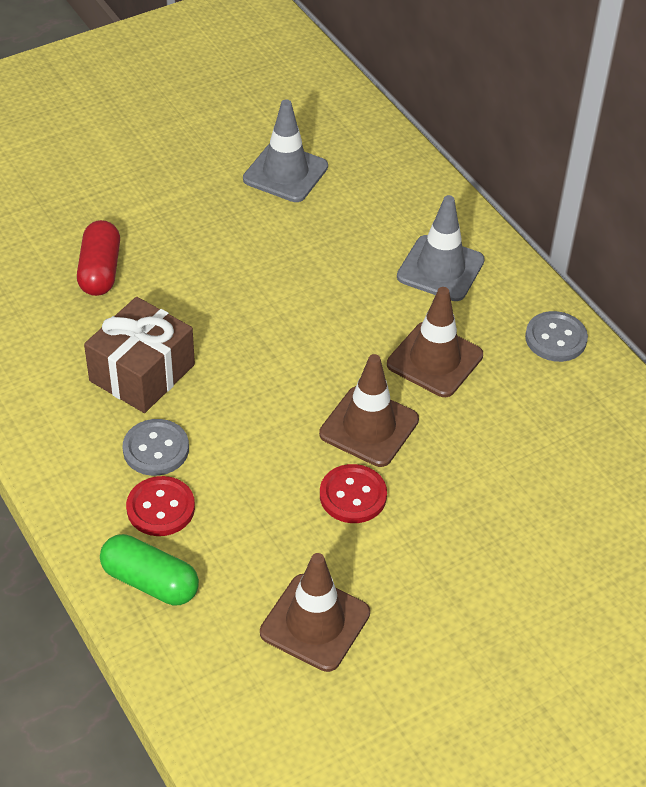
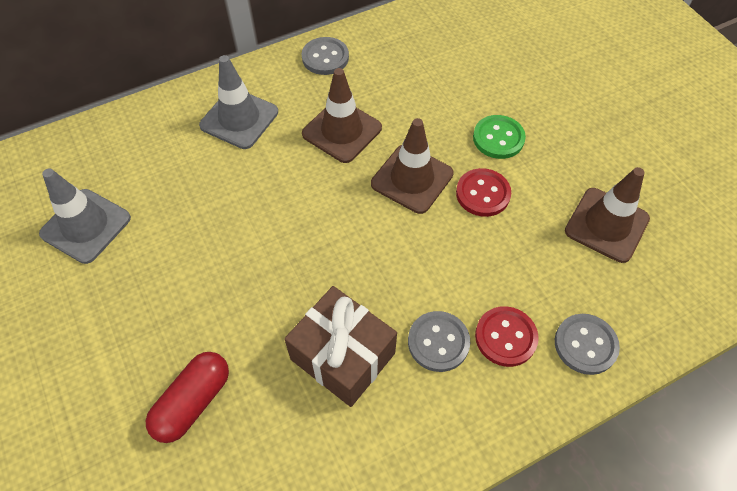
camera: 85 degrees left, 10 degrees up
(100, 271) = (193, 402): red capsule -> red capsule turned 60 degrees counterclockwise
(150, 581) = (585, 345): green capsule -> grey button
(444, 516) = (498, 138): none -> green button

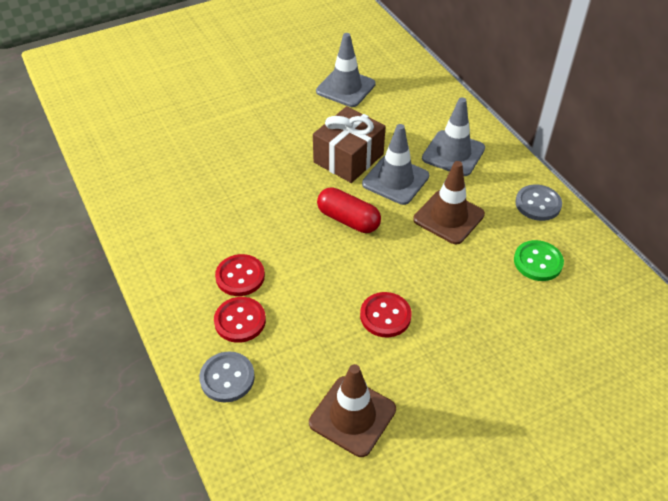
camera: 90 degrees right, 10 degrees down
(193, 402) = (212, 149): red capsule -> red capsule (348, 220)
(279, 176) = (395, 180): none -> grey traffic cone
(343, 356) = (235, 221): brown gift -> brown gift (348, 158)
(412, 179) = (399, 264): brown traffic cone -> none
(438, 342) = (240, 276): grey button -> red button
(498, 138) = (455, 334): green button -> green button (538, 262)

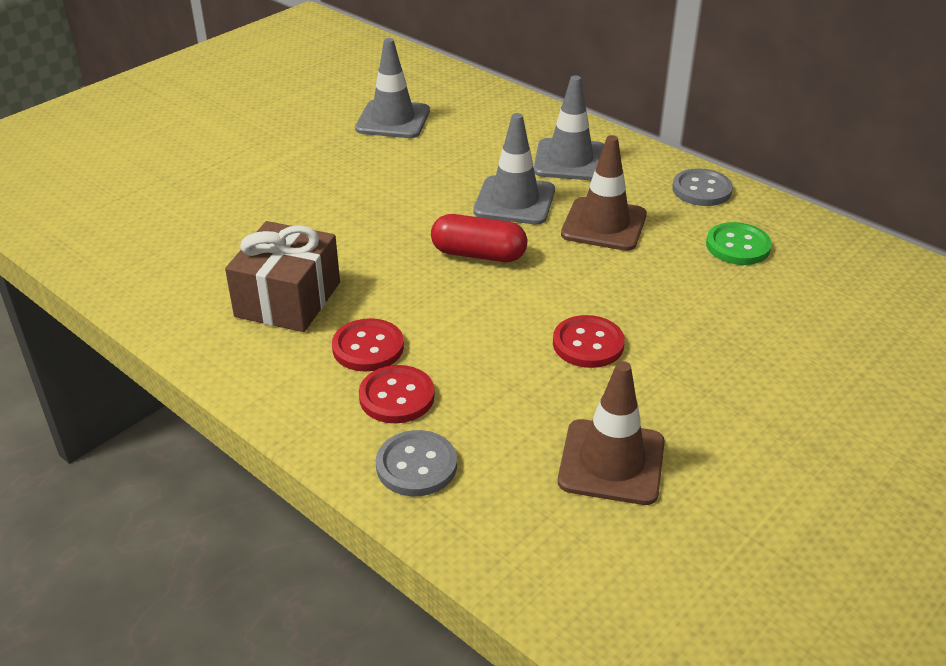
camera: 20 degrees left, 10 degrees down
(348, 158) = (440, 191): brown gift -> brown gift (288, 299)

